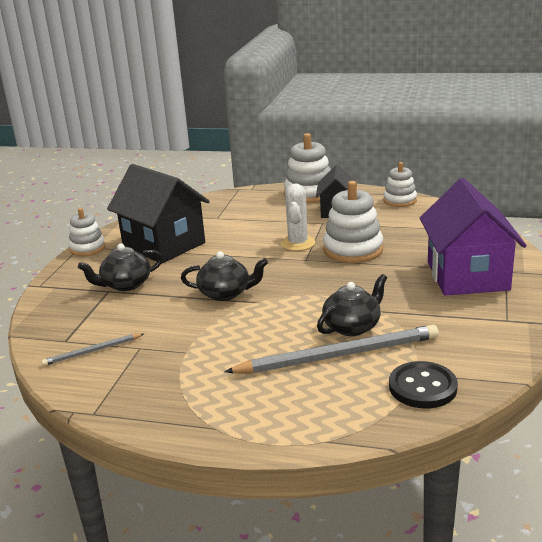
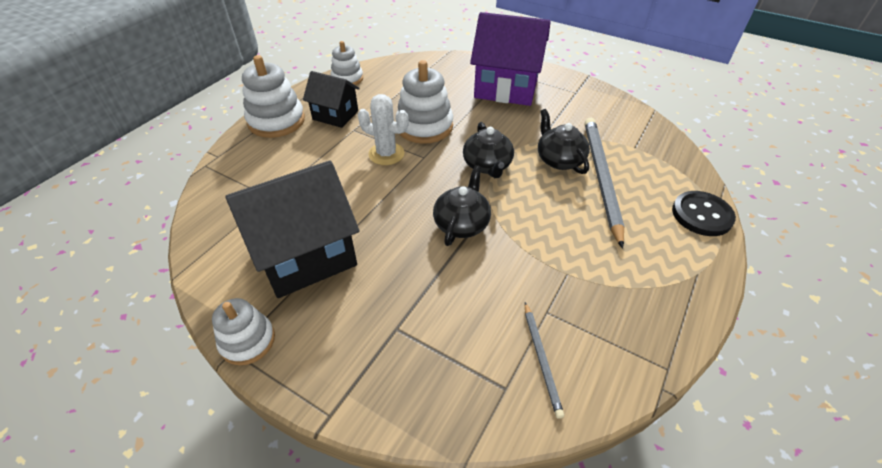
camera: 75 degrees left, 20 degrees up
(125, 284) = (390, 308): black teapot -> black teapot (487, 165)
(422, 387) = (653, 150): black button -> black button (701, 215)

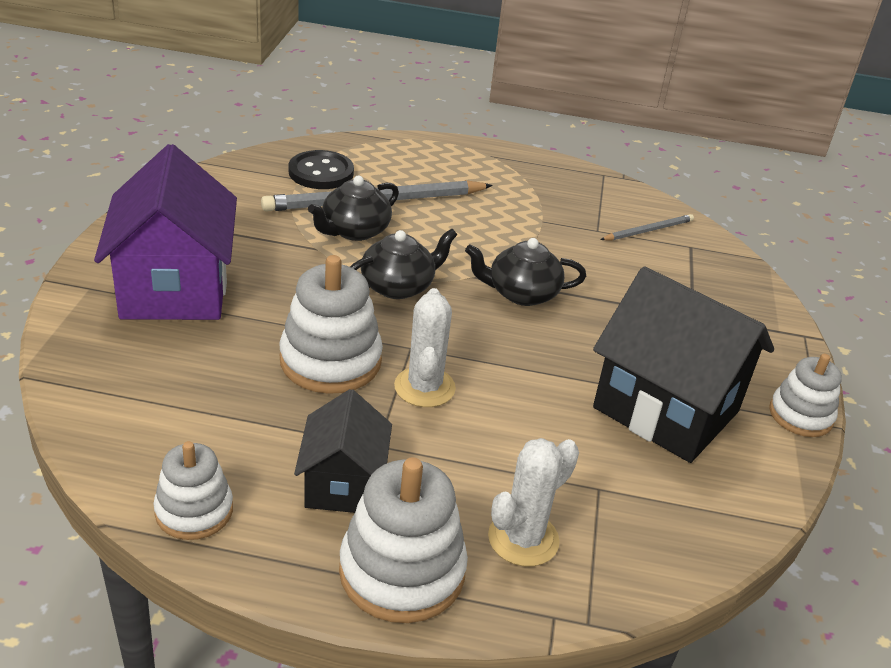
camera: 115 degrees left, 10 degrees down
(263, 159) = (523, 539): none -> white cactus
(701, 215) = (404, 147): black button -> black button (321, 172)

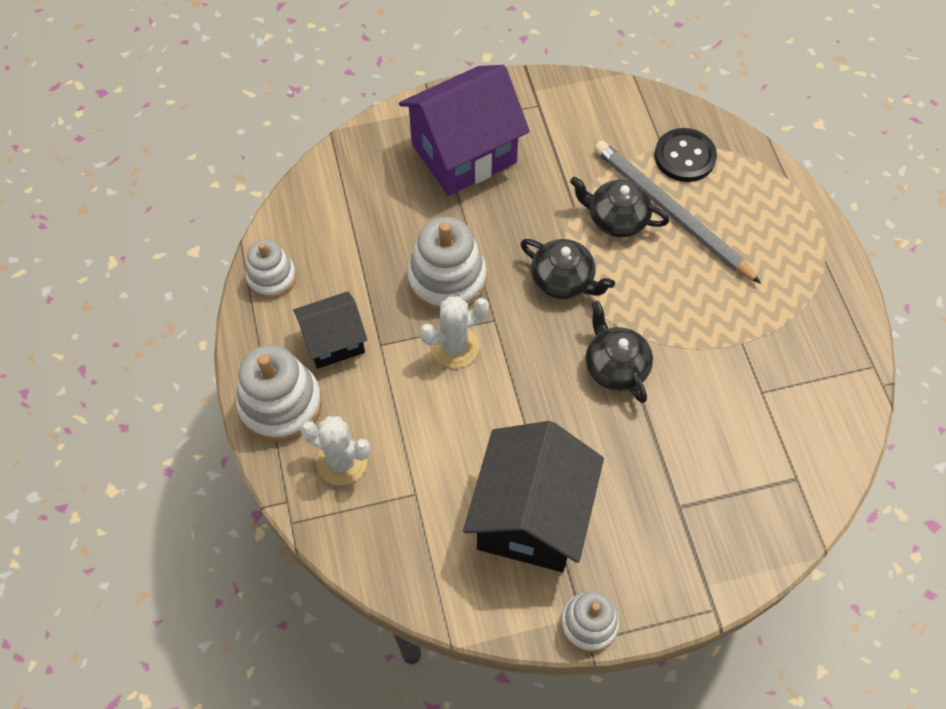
camera: 70 degrees right, 25 degrees up
(648, 230) = (796, 434): grey pencil -> none

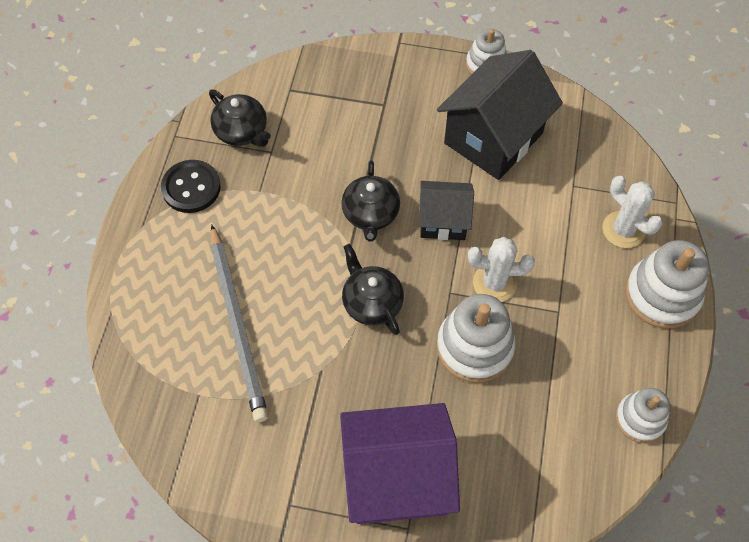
camera: 155 degrees left, 0 degrees up
(334, 341) = (599, 331): black house -> black house (443, 221)
(616, 219) = (290, 340): black teapot -> black teapot (242, 131)
(684, 157) = (185, 376): black button -> black button (191, 188)

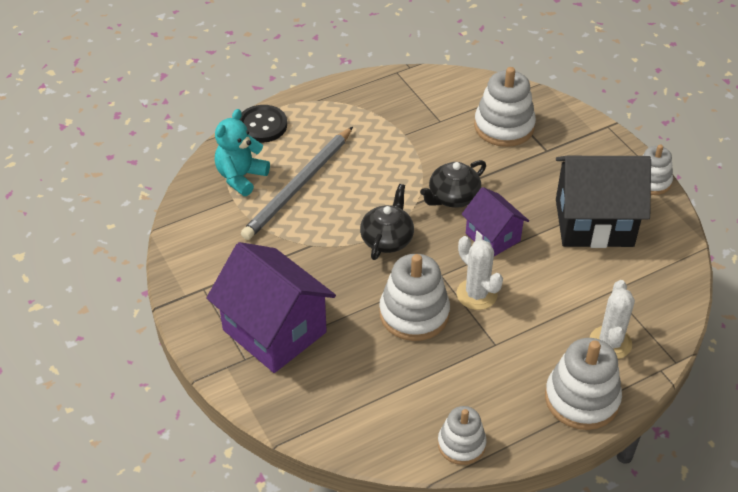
camera: 50 degrees right, 15 degrees down
(177, 366) = (241, 177): none -> turquoise teddy bear
(191, 188) = (369, 103): black button -> black button (262, 125)
(242, 131) = (438, 98): black teapot -> none
(326, 111) = (504, 126): none -> white stacking toy
(443, 221) = (492, 237): black house -> purple house

